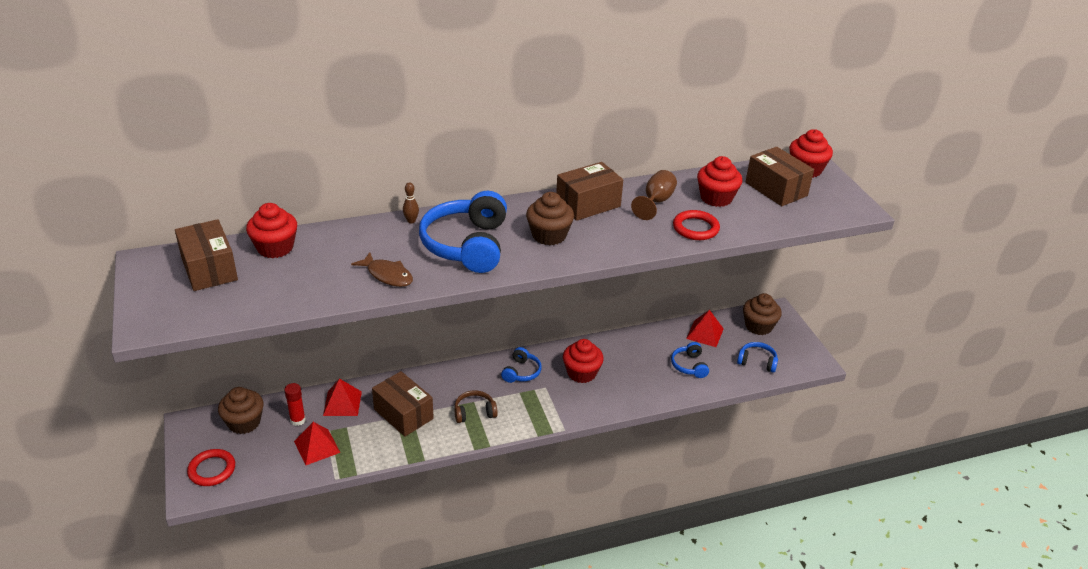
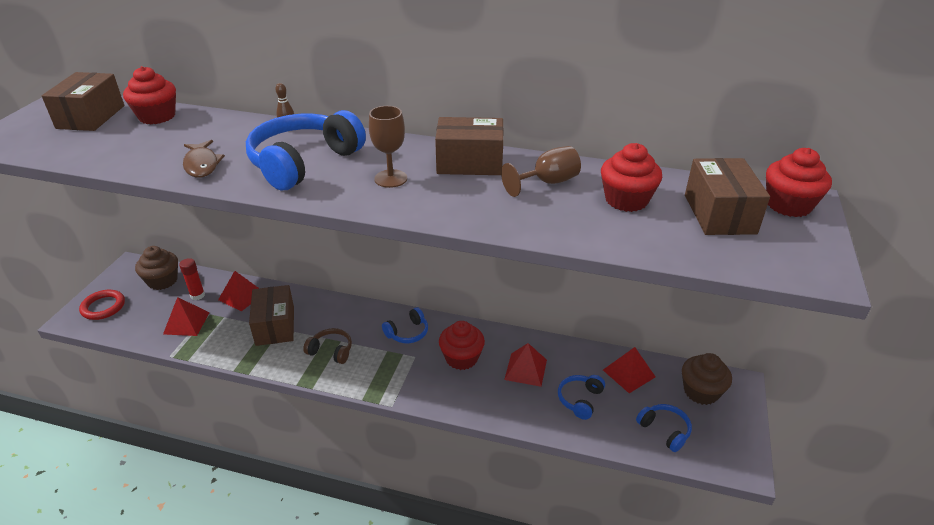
camera: 35 degrees right, 0 degrees up
(549, 235) = (390, 178): brown cupcake -> brown goblet
(634, 361) = (525, 369): none -> red pyramid
(695, 228) = (561, 223): red ring -> none

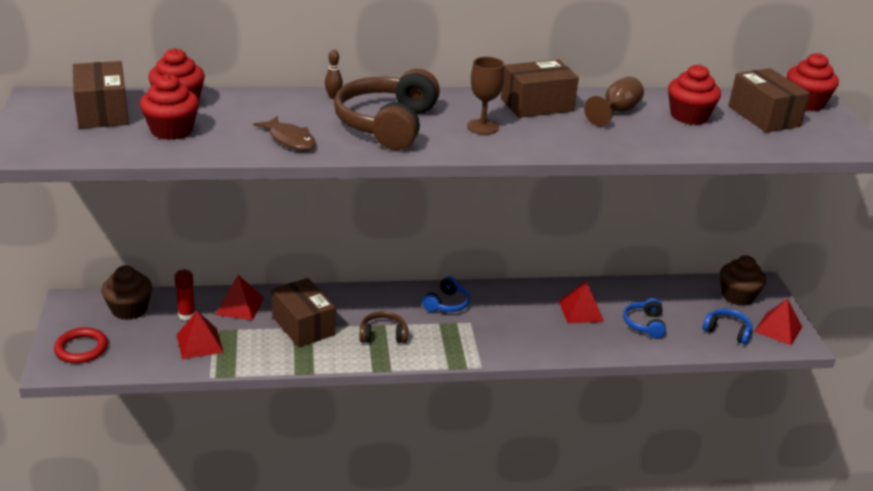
camera: 25 degrees left, 5 degrees down
(304, 162) = (387, 124): blue headphones -> brown headphones
(461, 358) = (515, 314): red cupcake -> red cupcake (171, 130)
(629, 373) = (671, 295): red pyramid -> red pyramid (778, 329)

